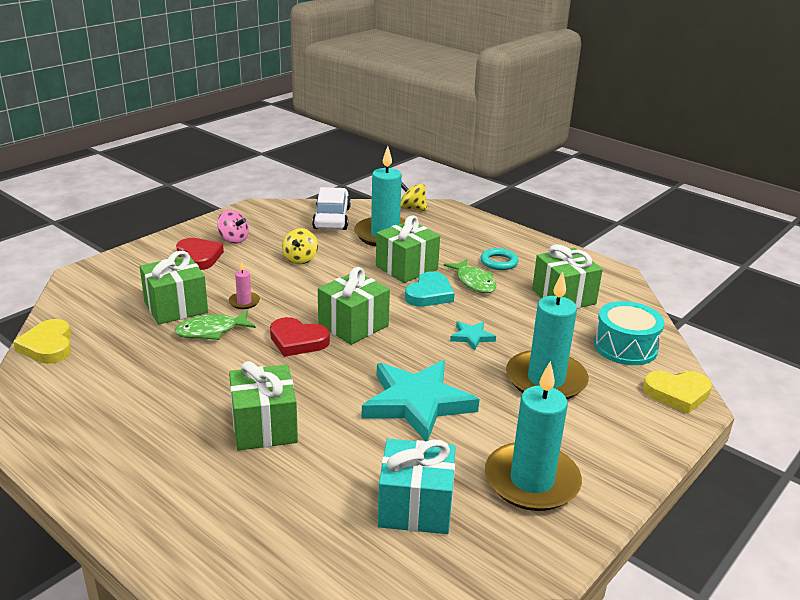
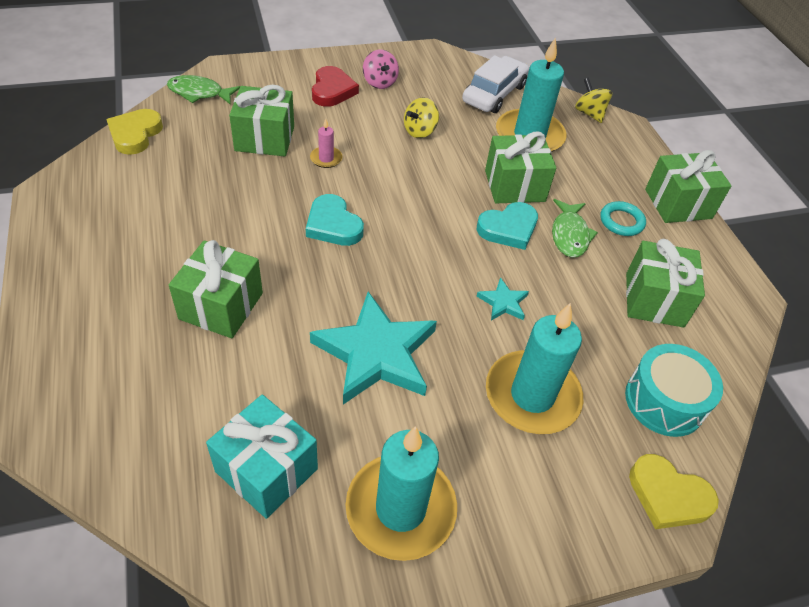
camera: 30 degrees right, 20 degrees up
(211, 331) = (270, 178): green fish -> green fish (199, 93)
(297, 341) = (333, 225): red heart -> turquoise heart
(353, 325) = (399, 231): green gift -> green gift (678, 204)

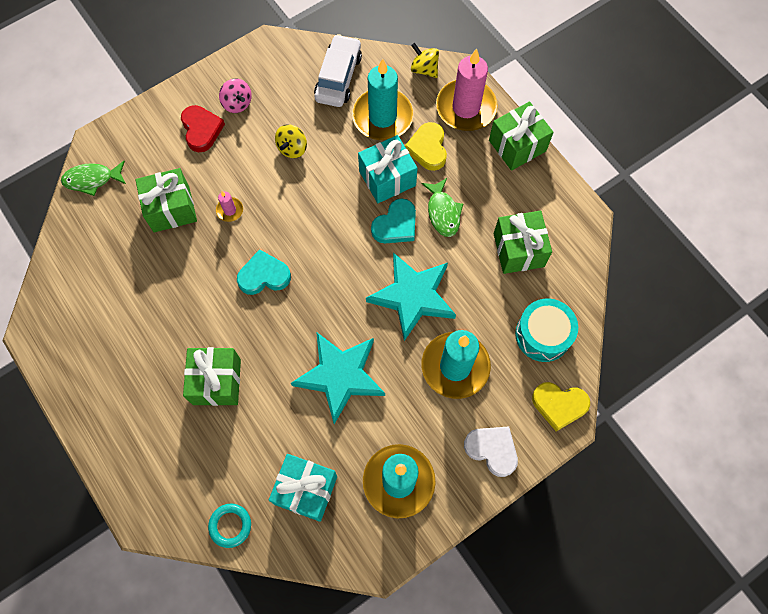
camera: 15 degrees left, 20 degrees up
(135, 134) = (65, 247): yellow heart -> yellow heart (428, 148)
(333, 225) = (264, 276): turquoise heart -> turquoise heart turned 135 degrees clockwise
(503, 302) = (413, 296): turquoise star -> turquoise star, size x2.26
(514, 186) = (387, 178): green gift -> turquoise gift
(552, 518) = (492, 450): none -> white heart
(621, 221) = (478, 182): turquoise ring -> turquoise ring (230, 525)
(626, 155) = (466, 108): none -> pink candle

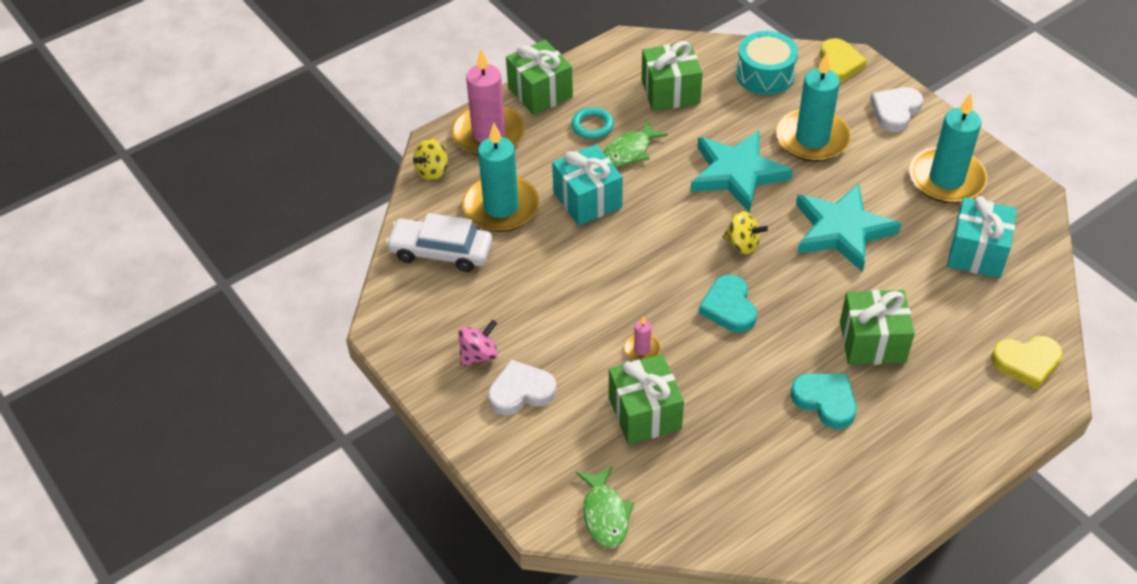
camera: 90 degrees left, 20 degrees down
(201, 130) = (521, 391): red heart -> white heart
(230, 525) = (1034, 314): turquoise ring -> turquoise ring (592, 126)
(292, 148) = (548, 292): yellow spinning top -> yellow spinning top (742, 244)
(396, 225) = (649, 190): turquoise heart -> turquoise heart (825, 401)
(428, 148) = (545, 165): yellow heart -> yellow heart (1026, 363)
(443, 212) = (629, 151): green fish -> green fish turned 150 degrees clockwise

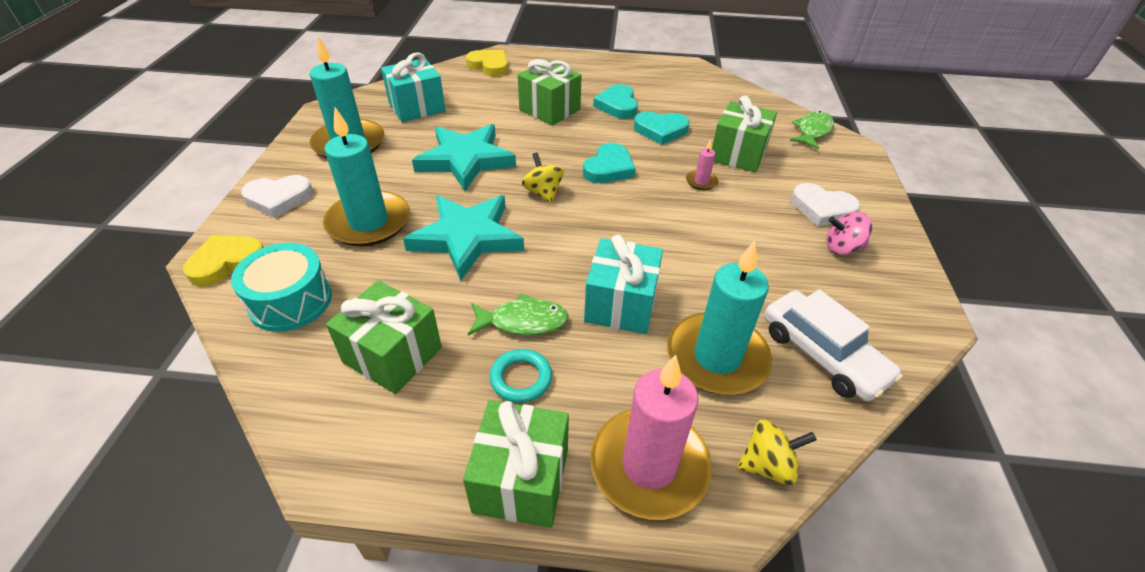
camera: 140 degrees left, 5 degrees down
(744, 393) = (660, 130): none -> turquoise heart

